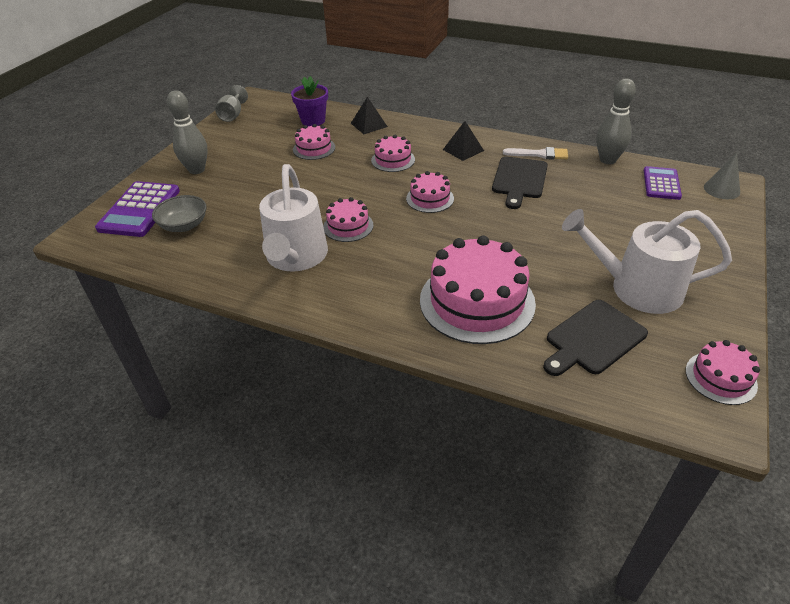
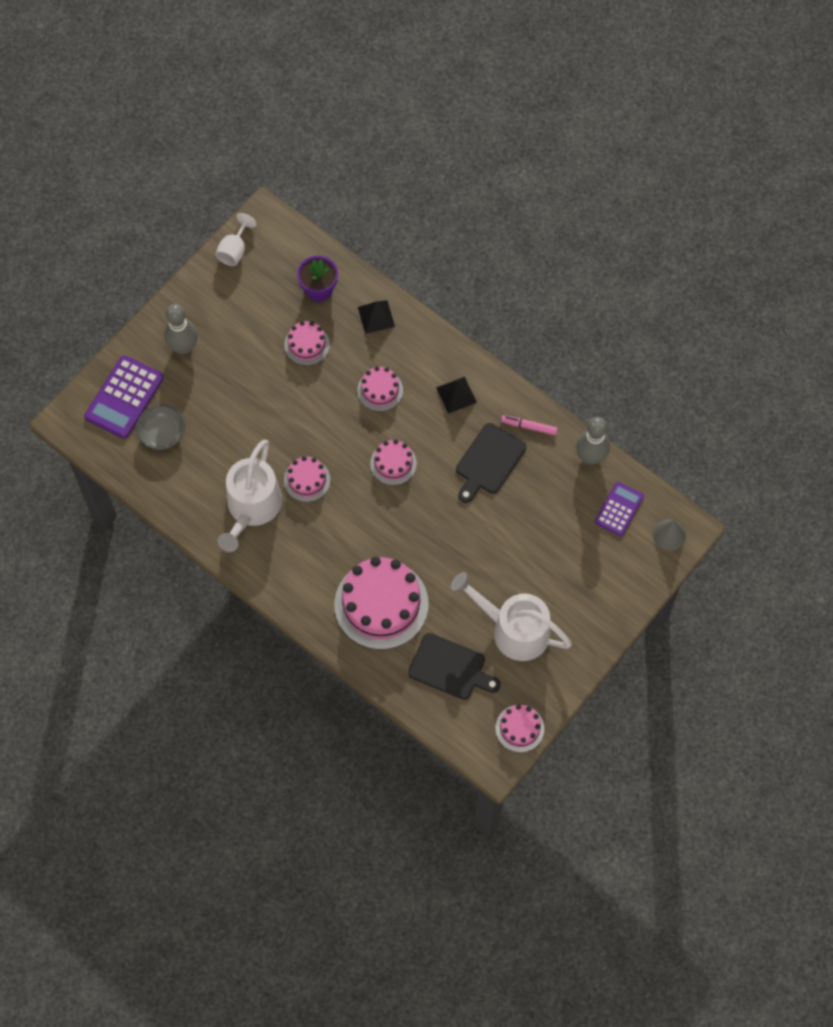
camera: 15 degrees right, 25 degrees up
(232, 115) = (234, 250): grey goblet -> white goblet
(540, 154) = (529, 426): white brush -> pink marker
(593, 339) = (450, 668): black cutting board -> black cutting board turned 135 degrees counterclockwise

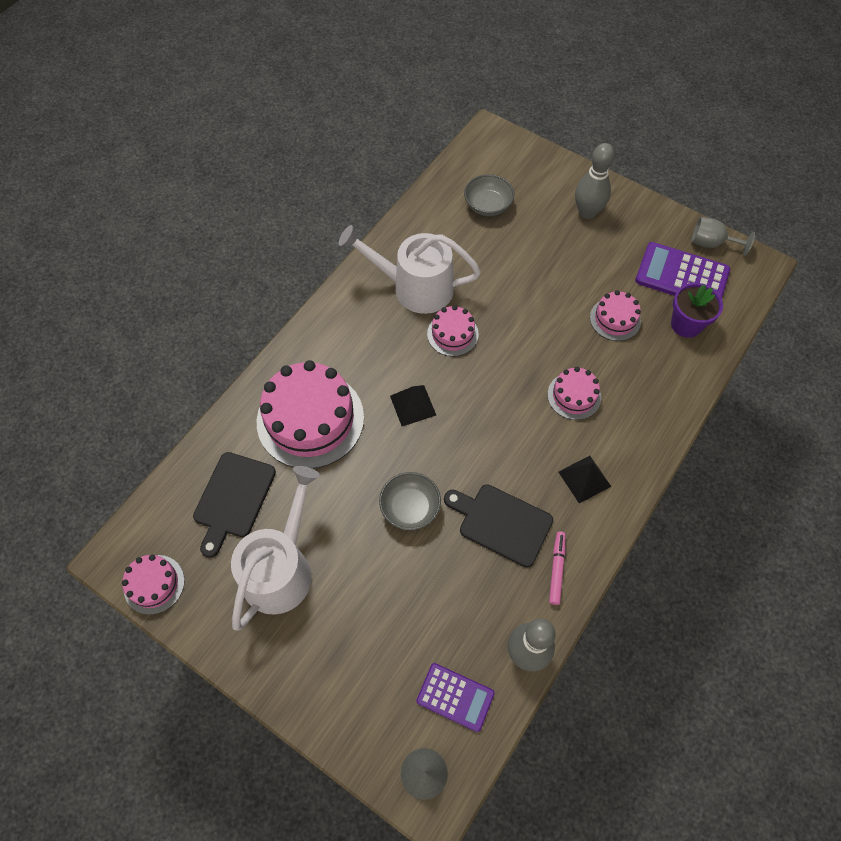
camera: 85 degrees right, 5 degrees down
(124, 397) = (522, 172): purple calculator -> purple calculator (682, 276)
(234, 250) = (711, 243): white goblet -> grey goblet
(376, 316) = (667, 384): black pyramid -> black pyramid (413, 405)
(393, 463) = (484, 417): pink cake -> none
(470, 529) = (410, 508): none -> grey bowl

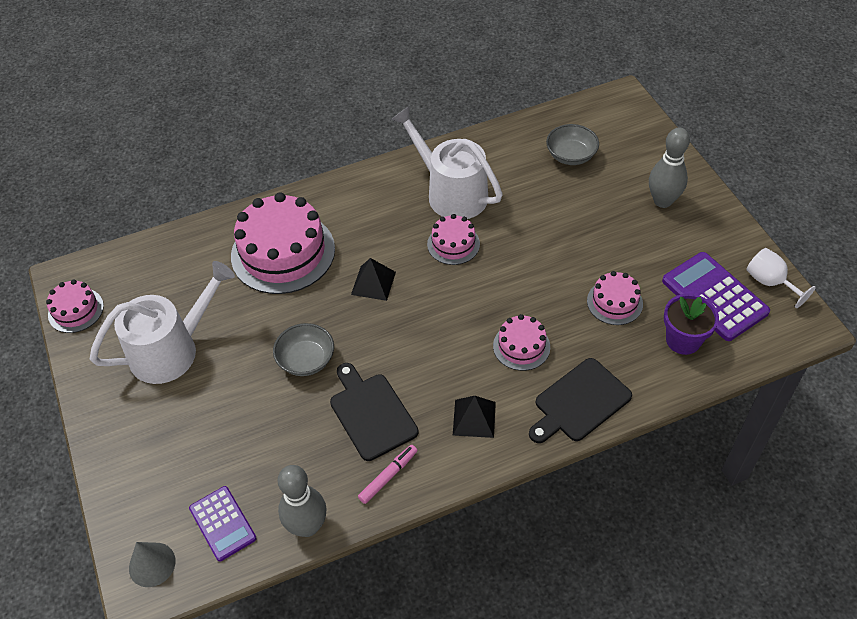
camera: 35 degrees right, 10 degrees down
(233, 499) = (178, 280): black cutting board -> black cutting board (579, 402)
(711, 243) = (770, 282): grey goblet -> white goblet

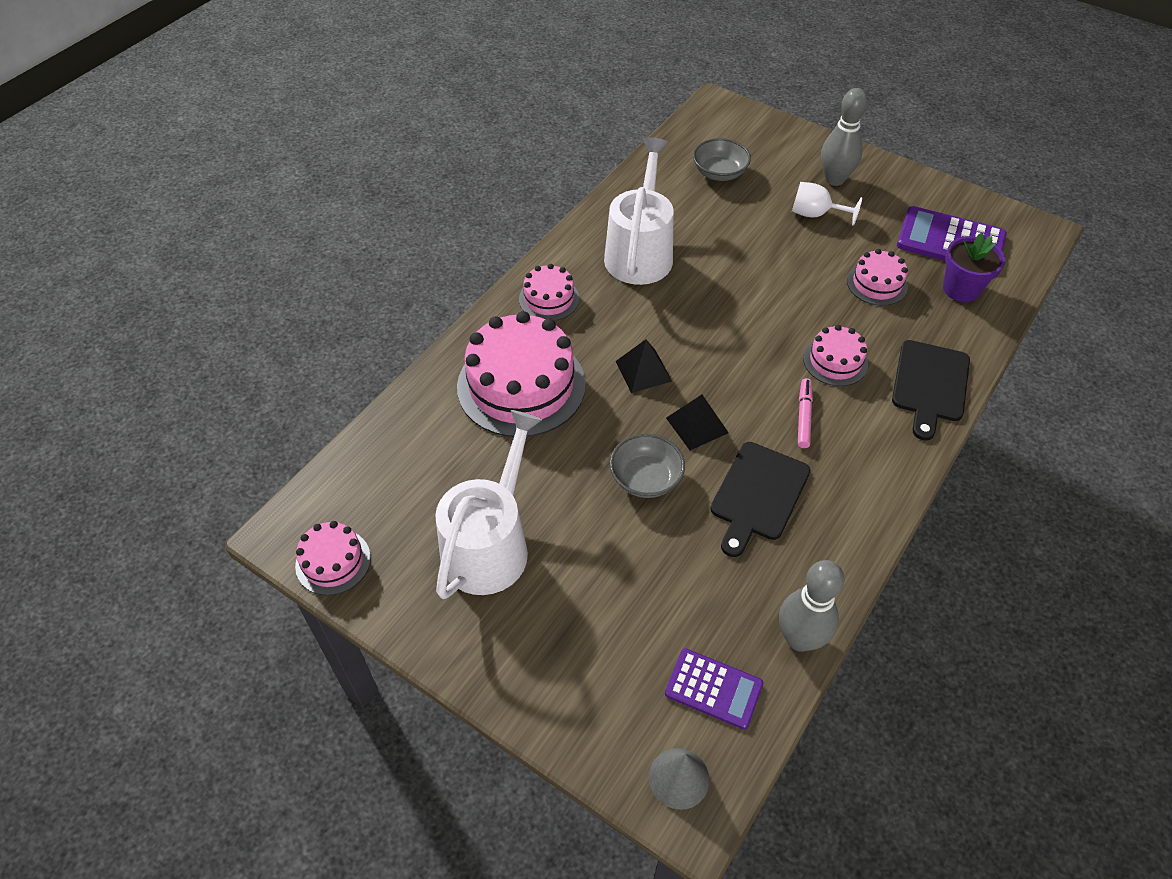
camera: 35 degrees left, 0 degrees up
(371, 413) = (758, 495): black cutting board -> black cutting board turned 90 degrees counterclockwise
(388, 476) = (830, 545): pink marker -> pink marker (803, 416)
(451, 193) = (640, 252): white watering can -> white watering can turned 90 degrees clockwise
(453, 244) = (686, 298): pink cake -> pink cake (549, 299)
(474, 418) = (855, 448): black pyramid -> black pyramid (697, 425)
(770, 282) = (981, 209): white goblet -> white goblet (815, 214)

